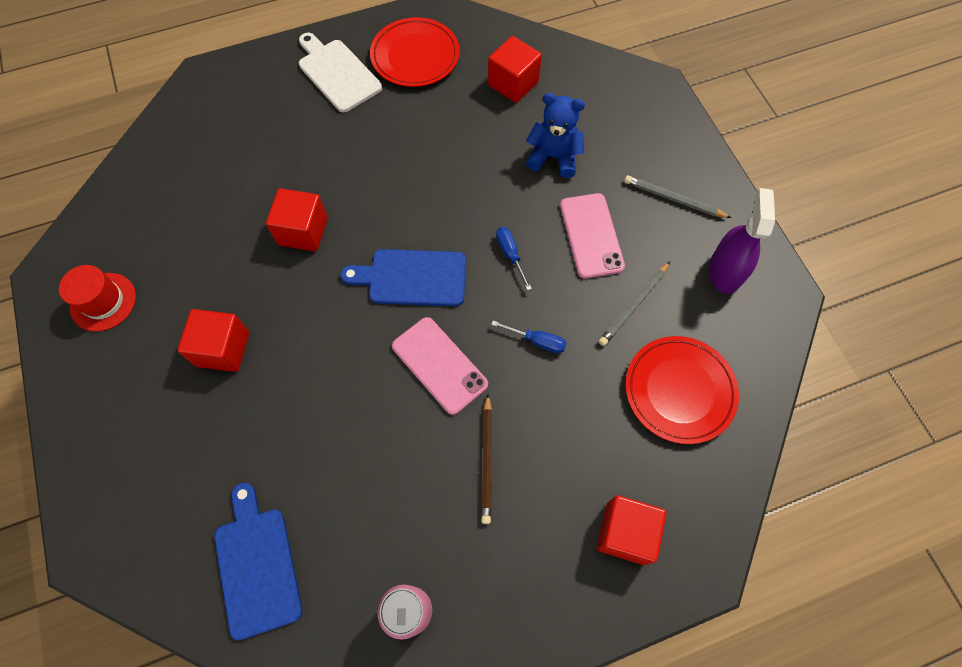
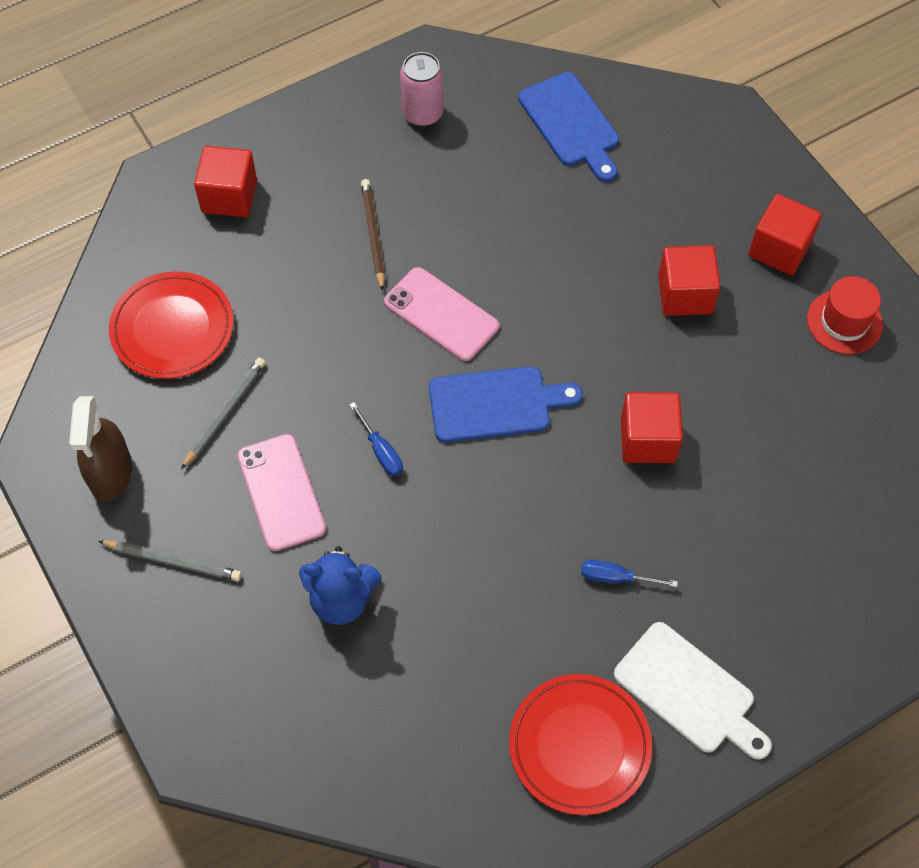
camera: 170 degrees right, 5 degrees down
(513, 83) = (417, 718): red cube -> red cube (779, 249)
(537, 341) = (336, 356): blue screwdriver -> blue screwdriver (616, 578)
(725, 271) = (110, 472): purple spray bottle -> brown spray bottle

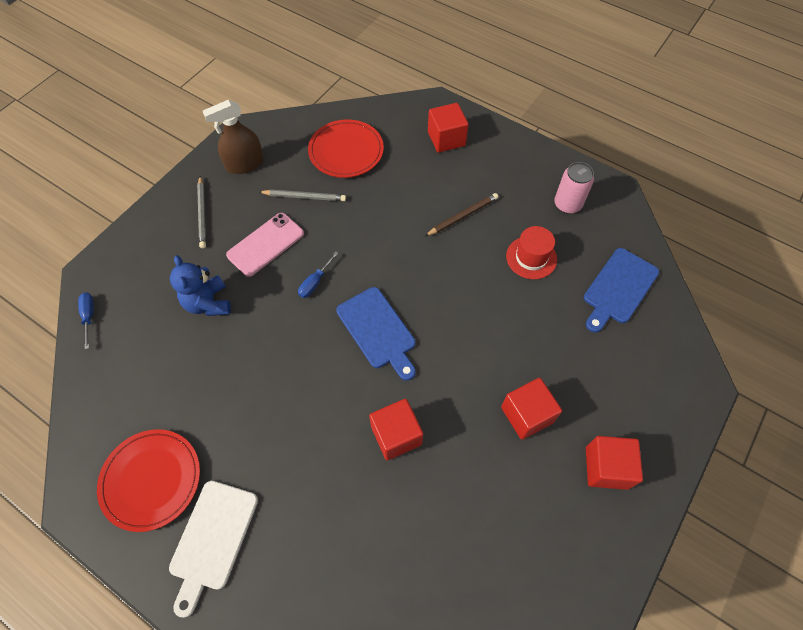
camera: 65 degrees right, 0 degrees up
(441, 314) = (427, 274): pink phone -> none
(616, 578) = (281, 455): blue screwdriver -> blue screwdriver (89, 317)
(844, 322) = (571, 542): red hat -> red hat (531, 257)

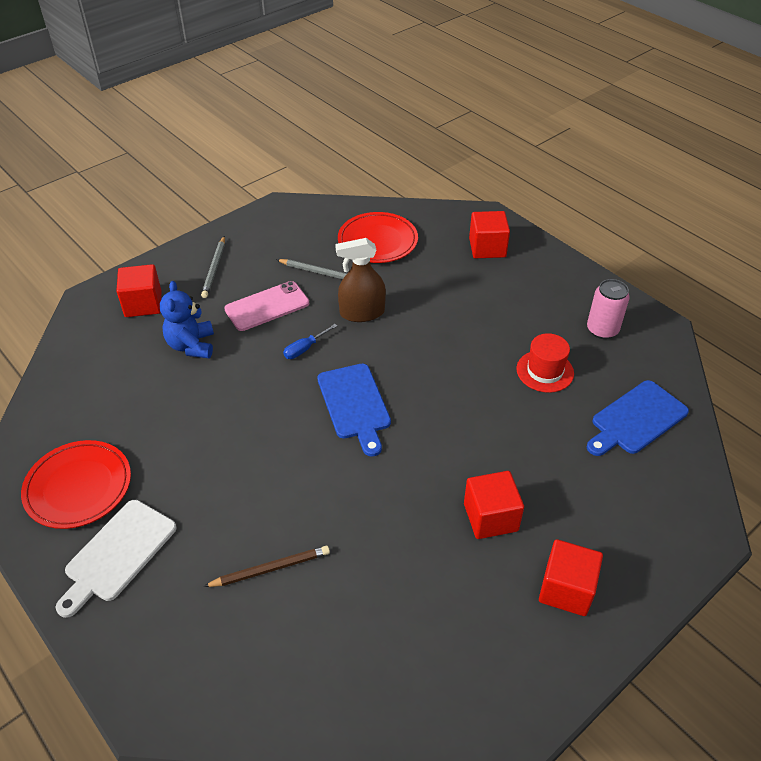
camera: 15 degrees right, 15 degrees down
(89, 317) = (74, 334): blue screwdriver -> none
(245, 164) = (271, 234): brown spray bottle -> brown spray bottle (362, 313)
(396, 435) = (340, 504): red cube -> red cube (143, 304)
(462, 216) = (481, 319): brown pencil -> brown pencil (270, 569)

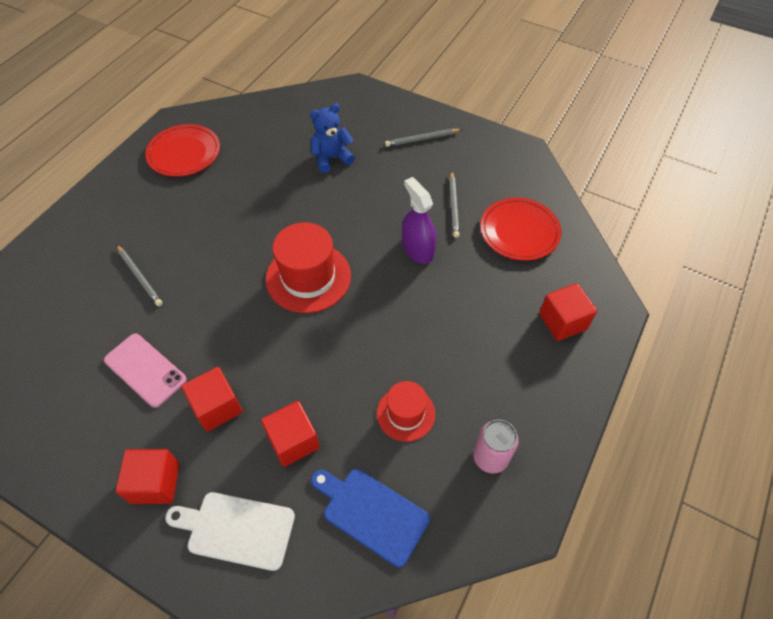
camera: 70 degrees right, 10 degrees up
(118, 554) = (136, 193): white cutting board -> white cutting board (236, 529)
(143, 304) = (362, 116): red cube -> red cube (293, 441)
(267, 306) = (394, 185): pink phone -> pink phone (145, 370)
(270, 569) = (139, 276): brown pencil -> grey pencil
(305, 348) = (357, 225): blue screwdriver -> none
(355, 404) = (308, 277): blue cutting board -> red hat
(362, 313) = (417, 249): brown spray bottle -> purple spray bottle

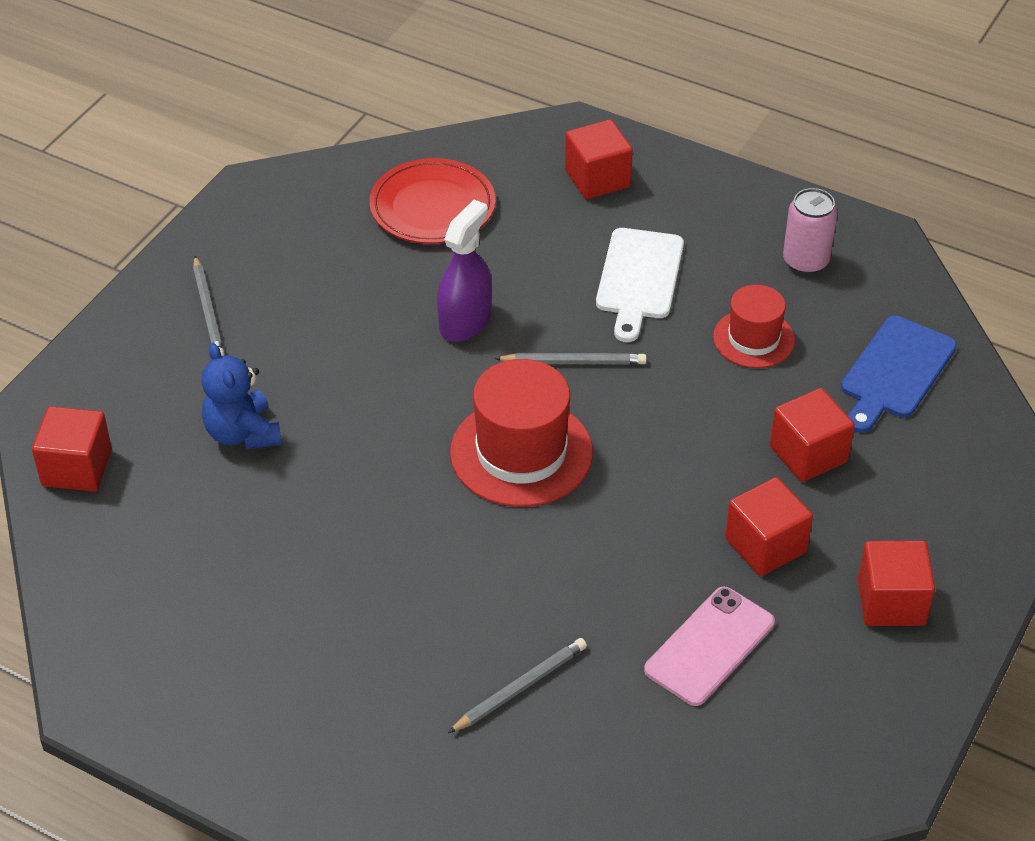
camera: 90 degrees left, 10 degrees down
(184, 153) = (200, 666): red plate -> none
(236, 529) = (939, 504): white cutting board -> white cutting board (639, 279)
(313, 103) = (77, 468): none -> red cube
(417, 249) = (465, 321): purple spray bottle -> purple spray bottle turned 150 degrees clockwise
(453, 205) = (373, 277): grey pencil -> grey pencil (573, 362)

